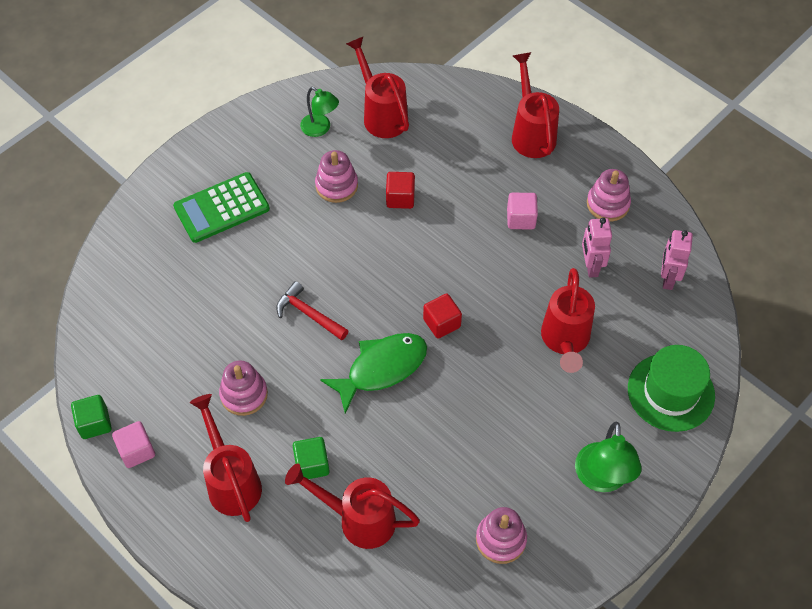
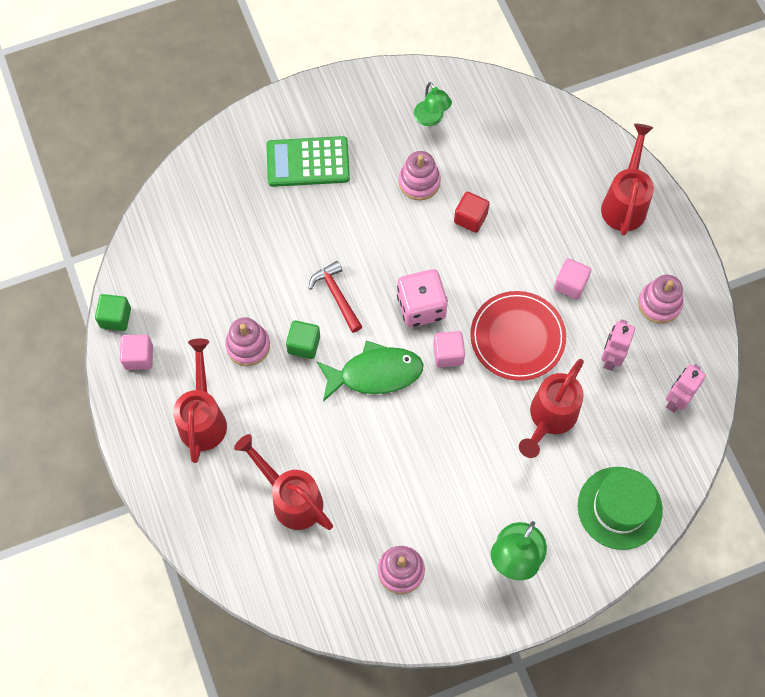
camera: 25 degrees right, 10 degrees up
(312, 464) = (275, 433): green cube -> green cube (304, 344)
(381, 114) = (494, 126): red watering can -> none
(394, 292) = (421, 307): none -> pink dice
(442, 323) = (448, 354): red cube -> pink cube
(498, 282) = (517, 337): none -> red plate

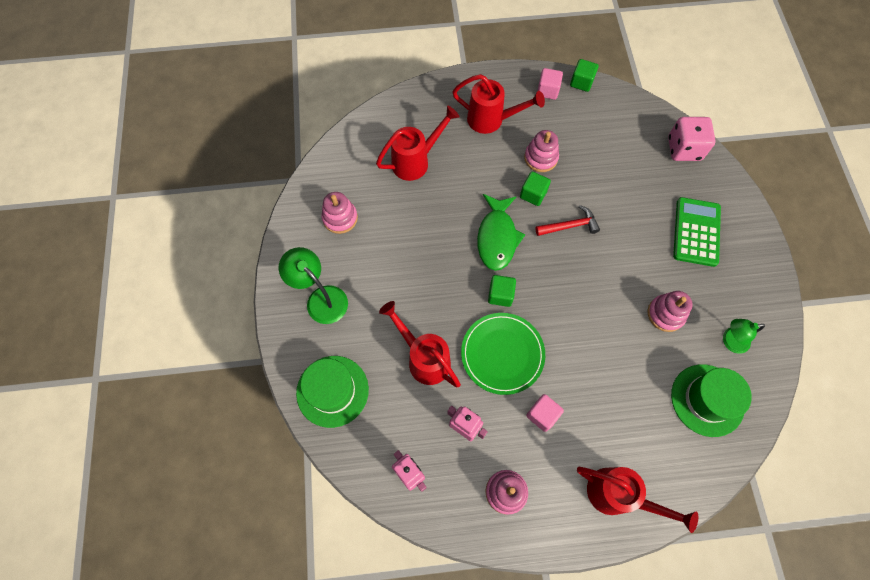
camera: 105 degrees right, 0 degrees up
(421, 307) = (547, 285): pink dice -> pink dice (684, 149)
(448, 354) = (500, 295): pink cube -> green cube
(470, 218) = (623, 347): red cube -> none
(502, 134) = (707, 400): none -> green hat
(517, 337) = (502, 354): red plate -> green plate

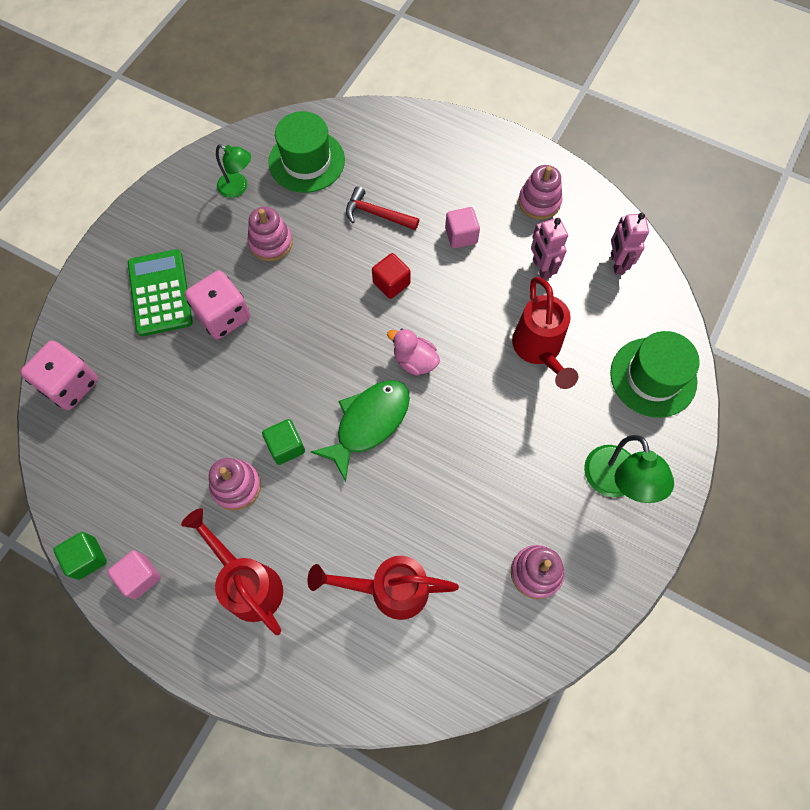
camera: 145 degrees left, 0 degrees up
(500, 295) = (414, 361): green cube -> pink duck
(502, 354) = (457, 306): green plate -> none
(560, 340) = (391, 283): none -> red cube
(570, 226) = (279, 384): red hammer -> red hammer (377, 214)
(618, 495) = (446, 147): red watering can -> none
(643, 244) = (223, 316): none -> pink dice
(696, 232) = (160, 293): green calculator -> green calculator turned 120 degrees clockwise

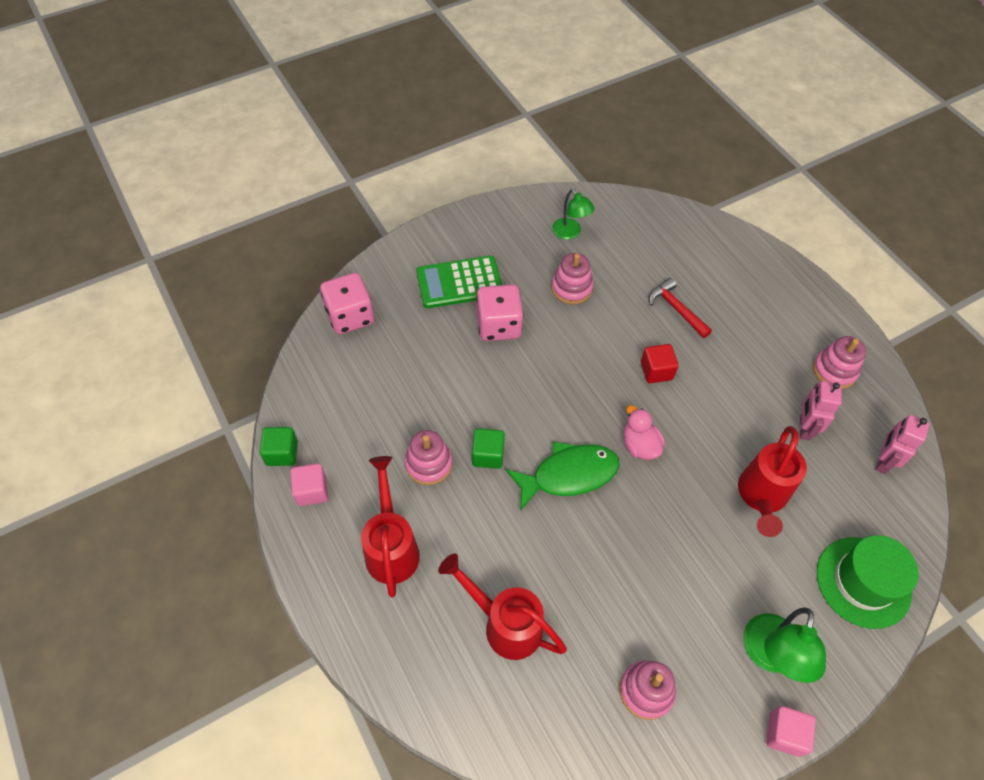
camera: 30 degrees right, 10 degrees down
(160, 293) = (459, 283): green calculator -> green calculator turned 120 degrees counterclockwise
(306, 161) = (640, 239): green hat -> none
(461, 236) = (743, 363): pink cube -> pink cube (784, 734)

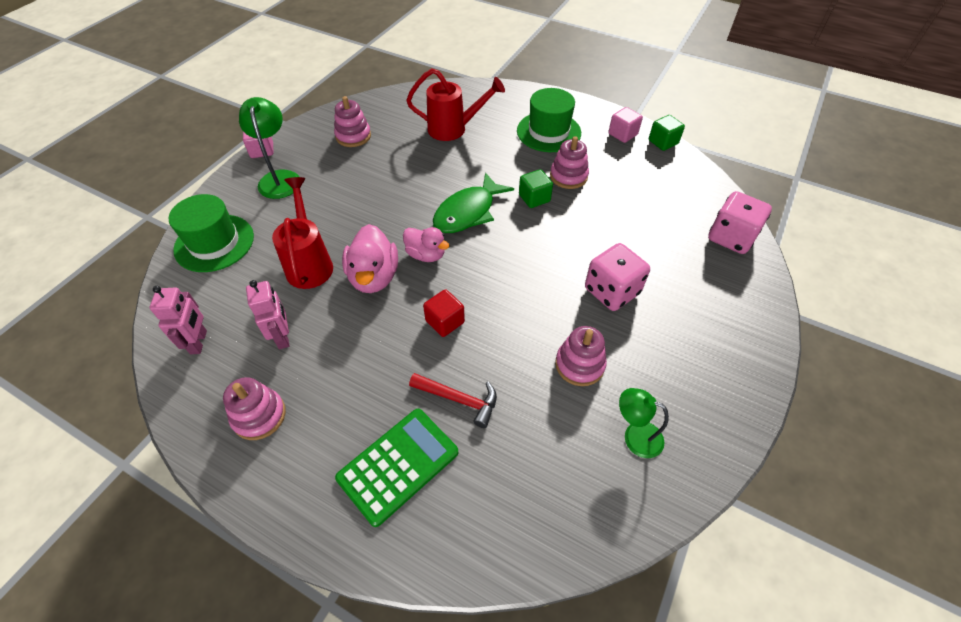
camera: 150 degrees right, 5 degrees down
(391, 546) = (548, 132): red watering can -> green hat
(459, 283) = (683, 312): green calculator -> green calculator (398, 465)
(701, 447) = (374, 277): none -> pink duck

